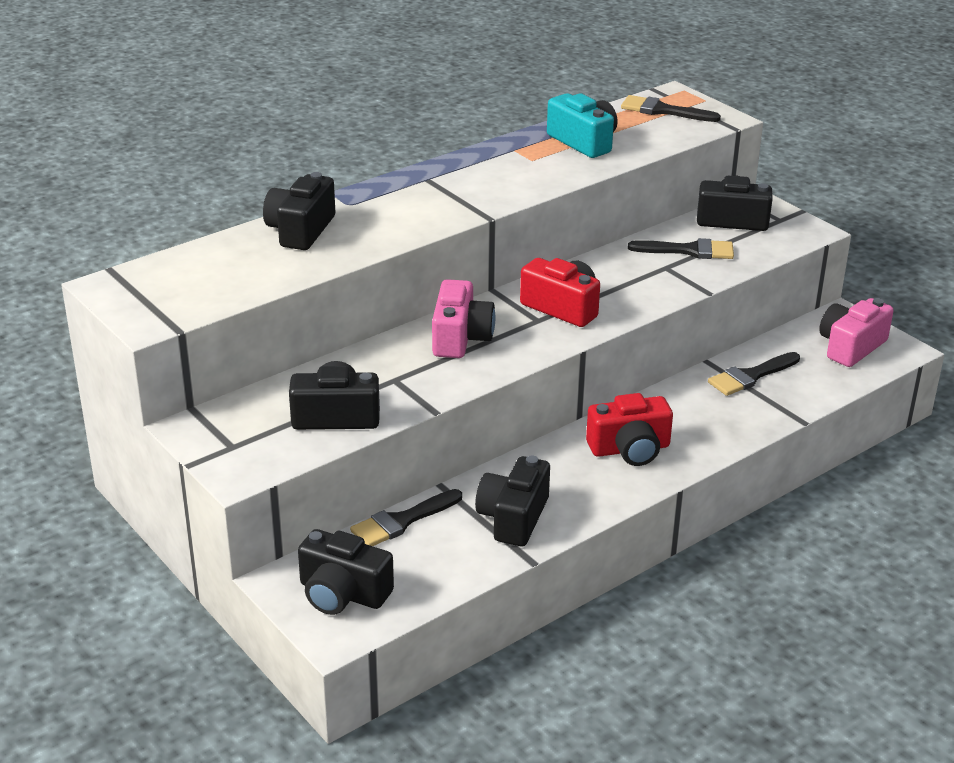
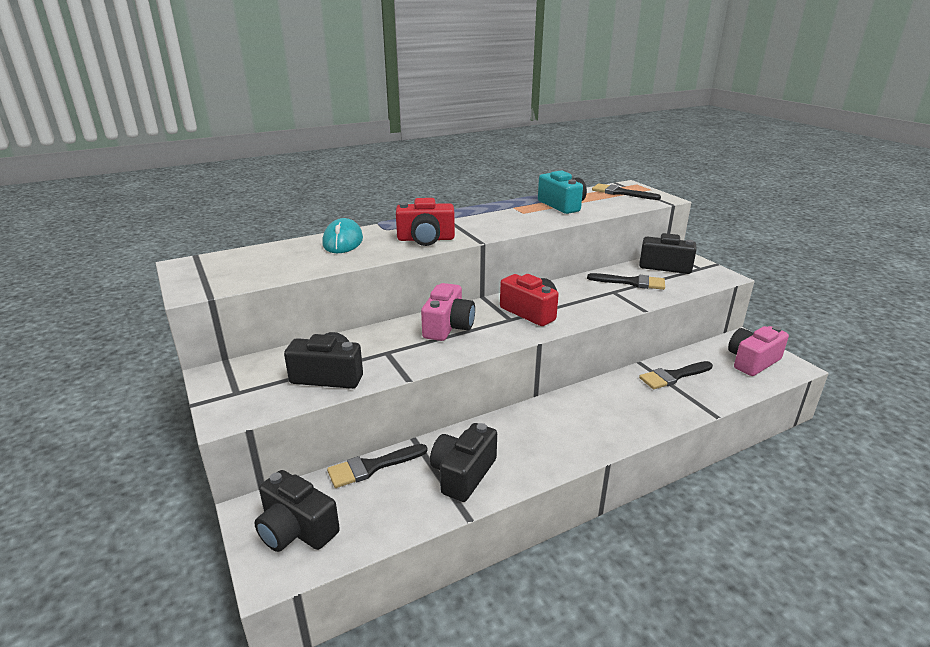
camera: 10 degrees right, 5 degrees down
(300, 230) = (343, 241): black camera -> turquoise mouse
(630, 449) = (571, 424): red camera -> red camera (426, 239)

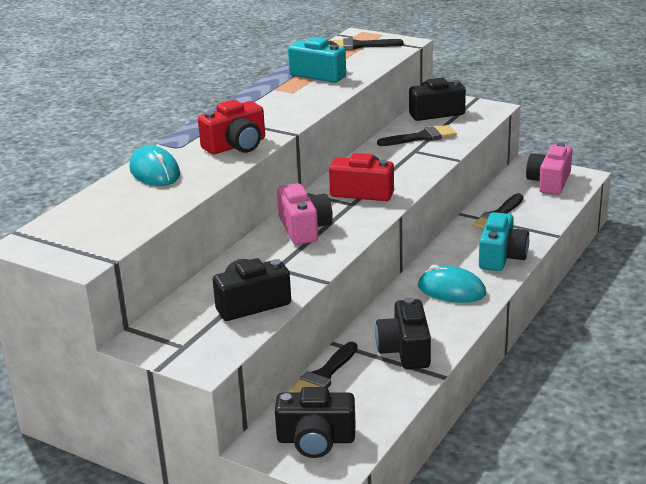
camera: 30 degrees left, 0 degrees up
(562, 431) = (451, 290): none -> turquoise mouse
(640, 417) = (501, 257): none -> turquoise camera

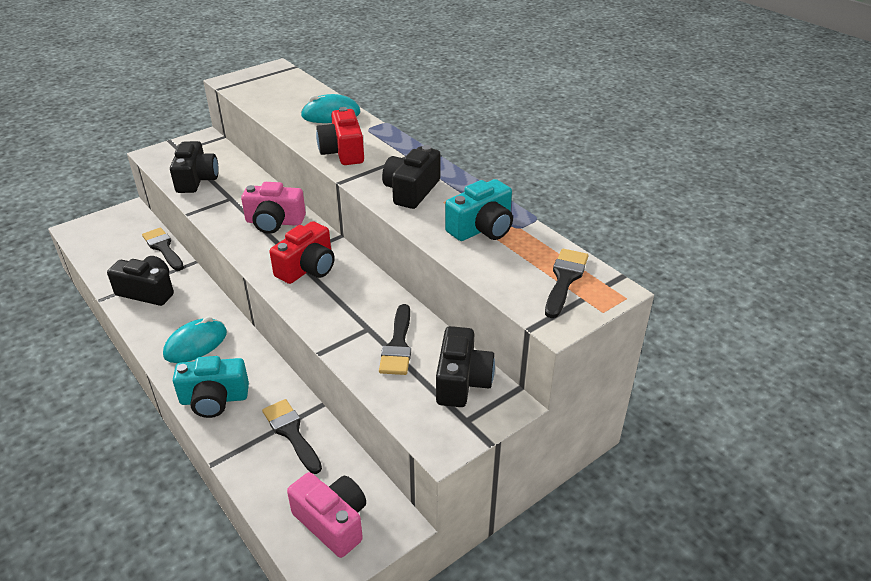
camera: 110 degrees right, 10 degrees up
(316, 440) = (108, 230): black camera -> black camera (411, 191)
(501, 257) = (214, 399): turquoise camera -> turquoise camera turned 45 degrees counterclockwise

